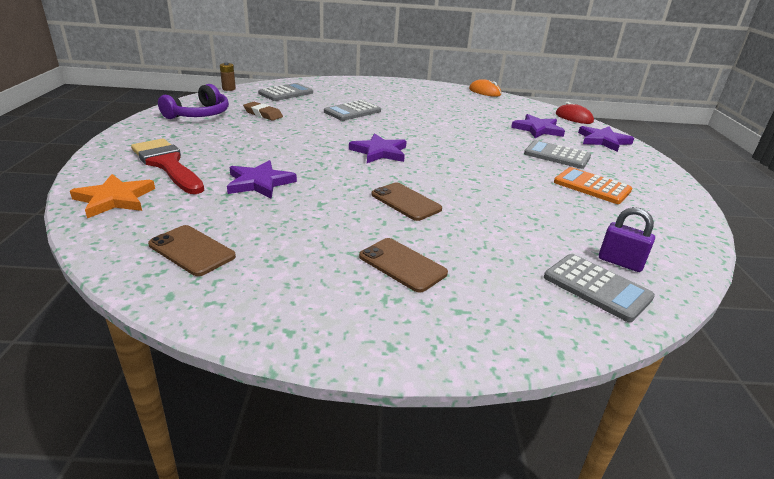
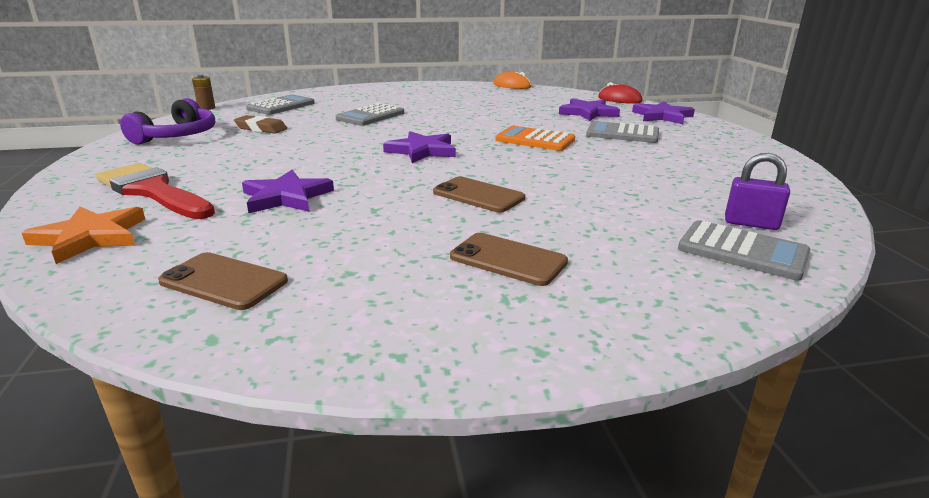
camera: 10 degrees left, 5 degrees down
(592, 186) = (676, 157): orange calculator -> orange calculator (535, 140)

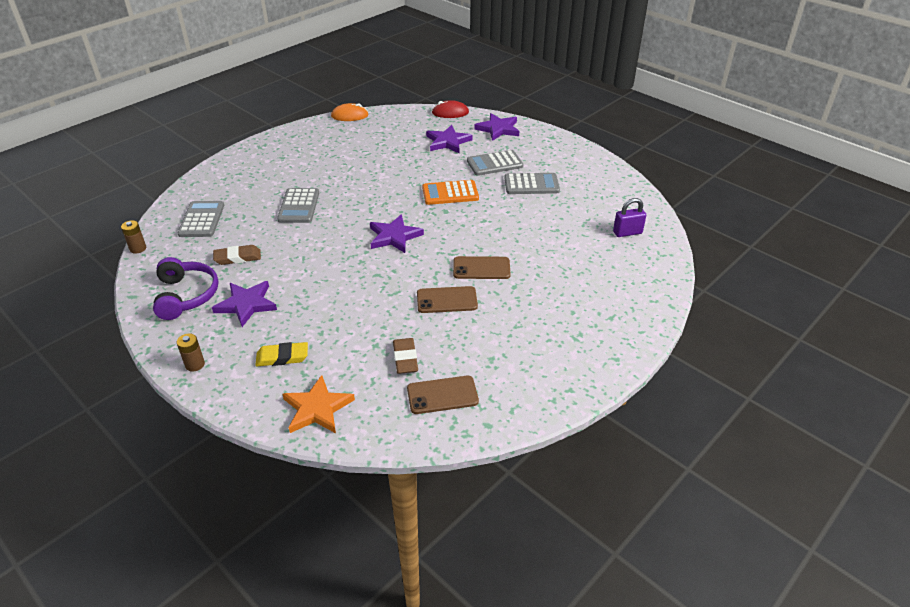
camera: 35 degrees left, 15 degrees up
(85, 172) = (195, 364): none -> brown battery
(153, 191) = (282, 357): red brush -> yellow eraser
(253, 234) = (405, 358): none -> brown eraser
(286, 197) = (376, 321): purple star -> purple star (246, 304)
(508, 259) = (550, 313): brown phone -> brown phone (447, 300)
(742, 251) = (638, 257): grey calculator -> grey calculator (531, 184)

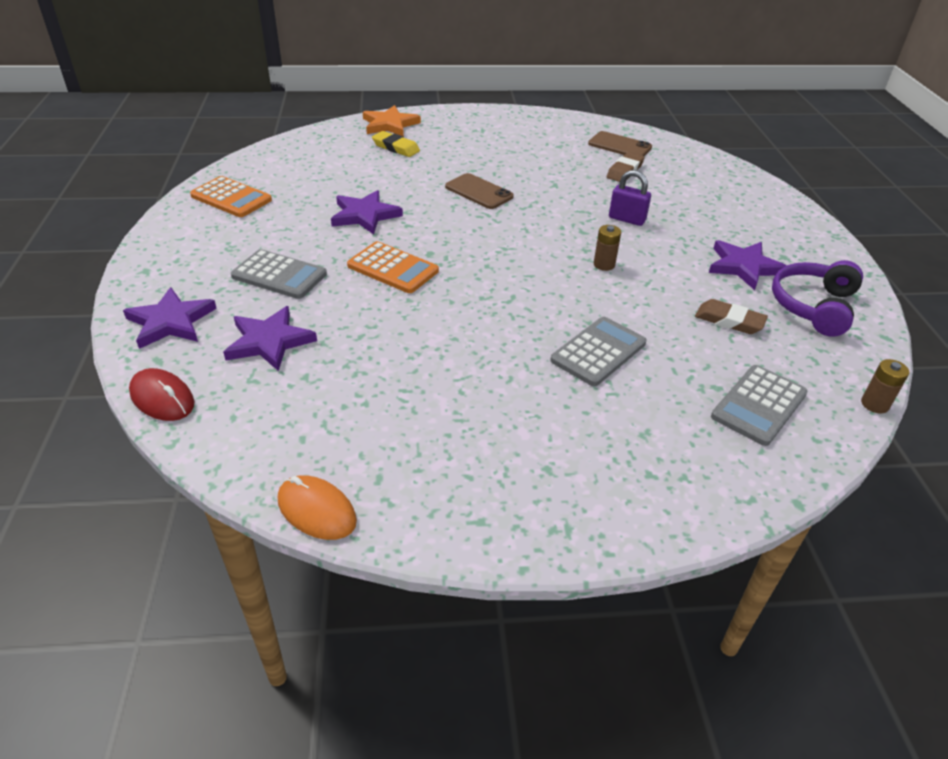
camera: 140 degrees left, 0 degrees up
(195, 364) = (820, 242): brown battery -> brown battery (604, 265)
(282, 357) = (731, 213): yellow eraser -> yellow eraser (396, 148)
(317, 408) = (721, 175): orange star -> orange star (389, 125)
(394, 236) = (522, 255): purple star -> purple star (365, 215)
(447, 300) = (543, 186): brown phone -> none
(531, 184) = (294, 231): grey calculator -> none
(600, 183) = (231, 198): none -> orange calculator
(627, 232) = (309, 156): purple padlock -> purple padlock (627, 219)

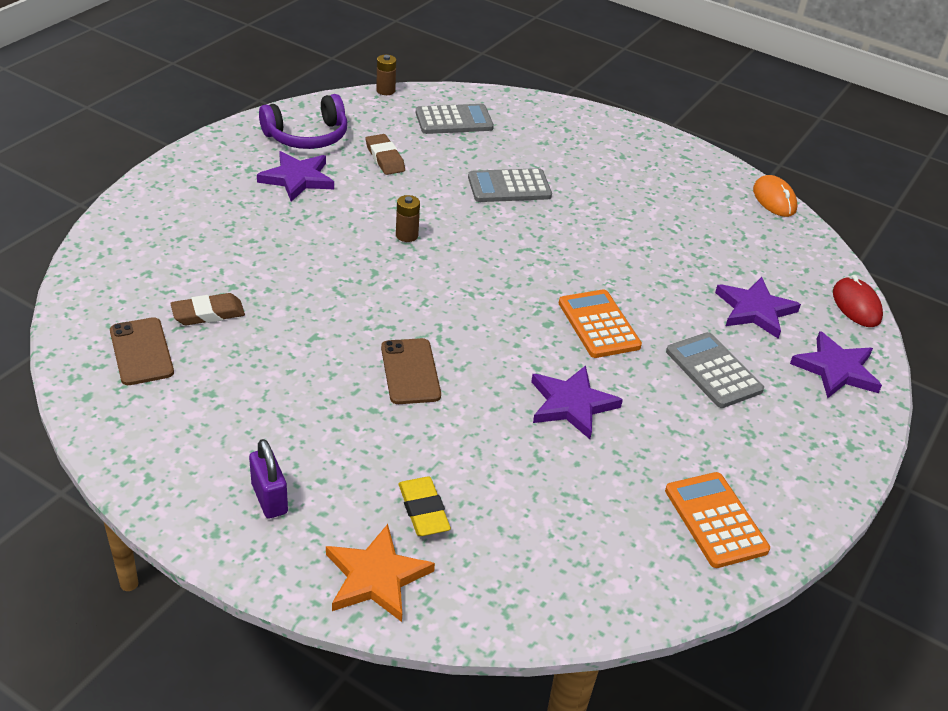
camera: 145 degrees left, 0 degrees up
(627, 219) = (313, 262): purple padlock -> purple padlock (269, 498)

